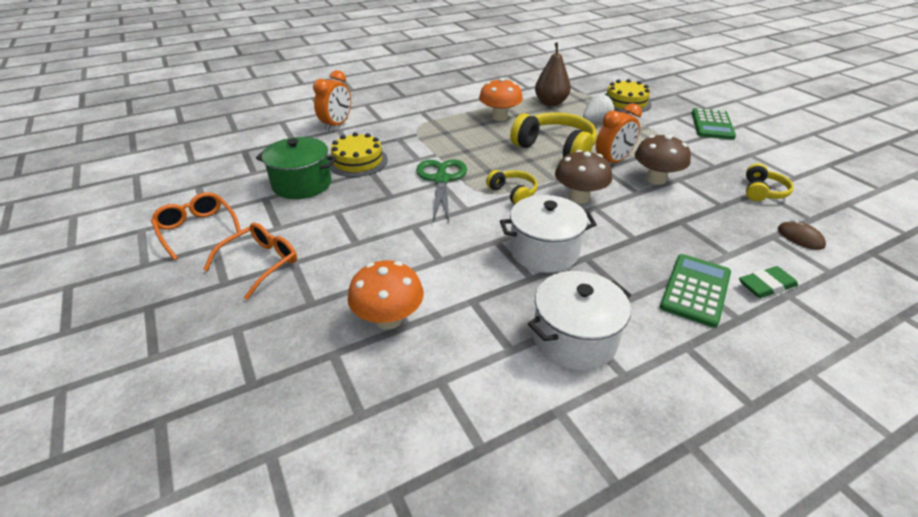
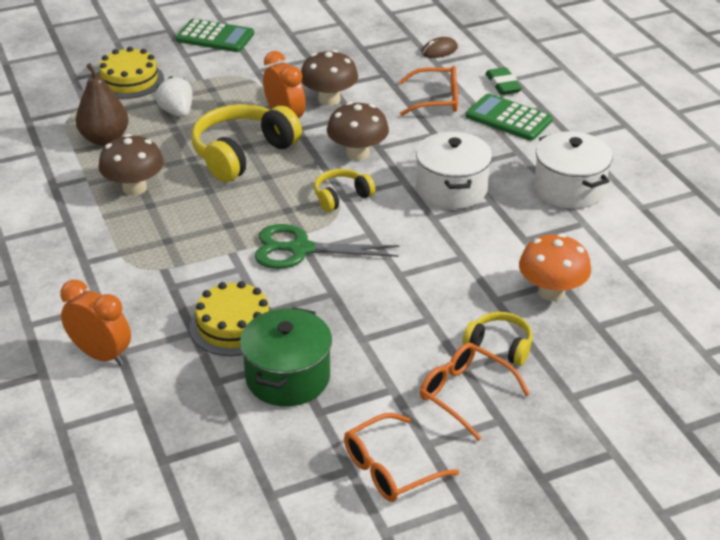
camera: 85 degrees left, 0 degrees up
(499, 117) = (134, 188): orange mushroom -> brown mushroom
(698, 238) = (436, 100): none -> orange glasses
(762, 192) = (364, 47): yellow headphones -> yellow headphones (499, 346)

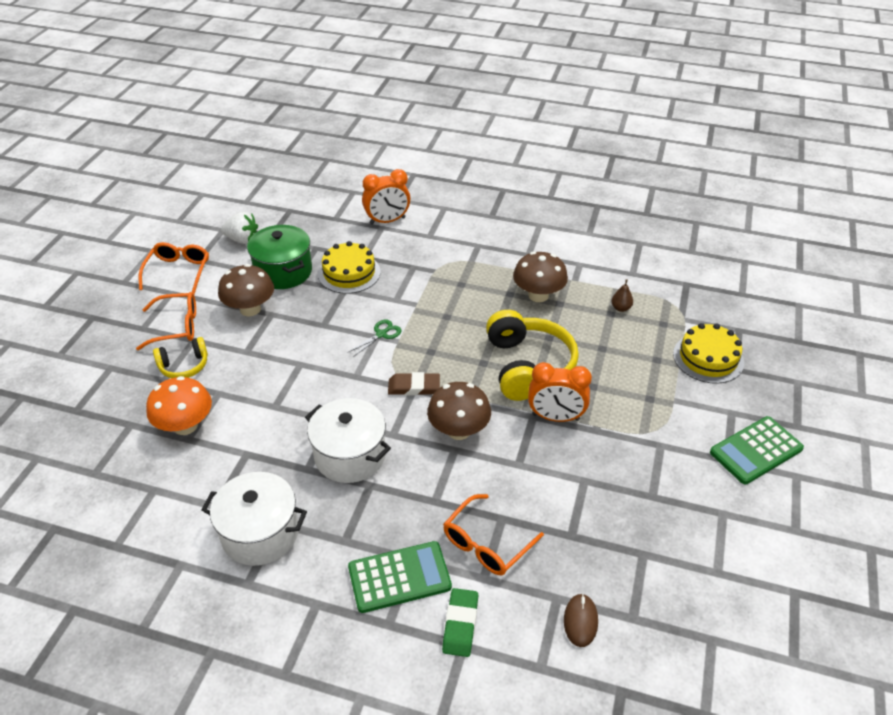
camera: 130 degrees right, 5 degrees up
(105, 139) = (621, 308): brown pear -> brown pear, size x0.46
(177, 112) = (627, 361): white strawberry -> white strawberry (242, 240)
(300, 249) = (381, 334): green scissors -> green scissors, size x0.52
(329, 99) = (561, 464): brown mushroom -> brown mushroom (250, 309)
(341, 197) = (414, 387): yellow headphones -> brown eraser
(503, 84) = (460, 624): green eraser -> green eraser turned 75 degrees clockwise

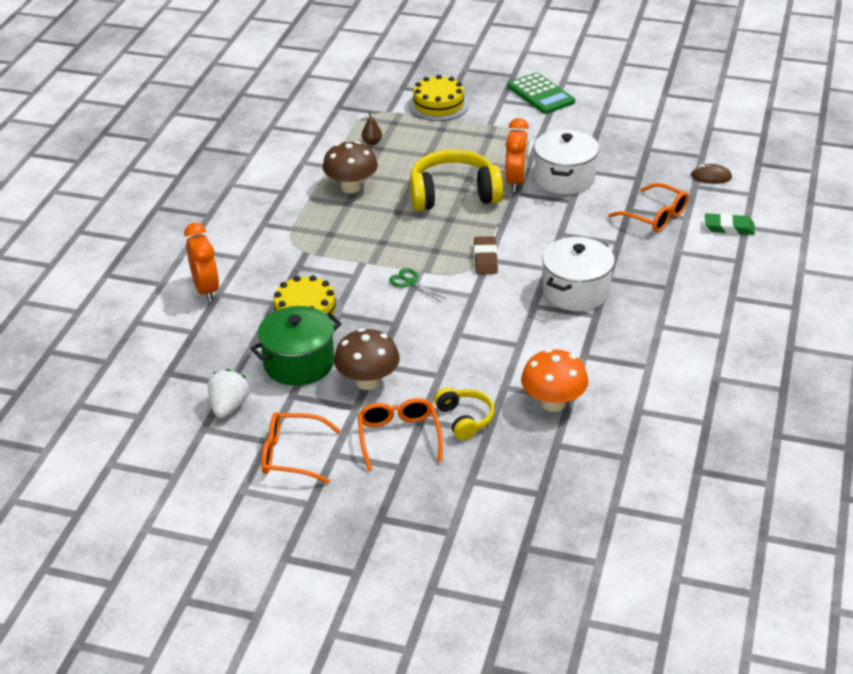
camera: 90 degrees left, 5 degrees down
(260, 533) = (672, 335): white pot -> white pot (564, 178)
(399, 577) = (696, 257): green calculator -> none
(458, 430) = (538, 232): brown mushroom -> none

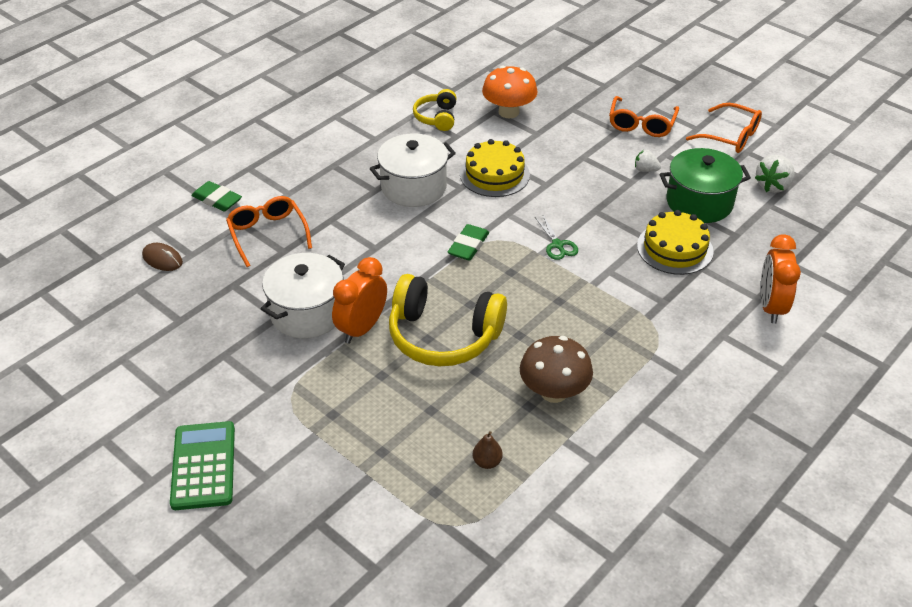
camera: 155 degrees left, 5 degrees up
(368, 381) = (645, 170): brown mushroom -> white strawberry
(438, 105) = (351, 504): yellow cake -> yellow cake (494, 174)
(465, 419) = (583, 121): yellow headphones -> yellow headphones (436, 117)
(485, 258) = (468, 246): brown eraser -> green eraser

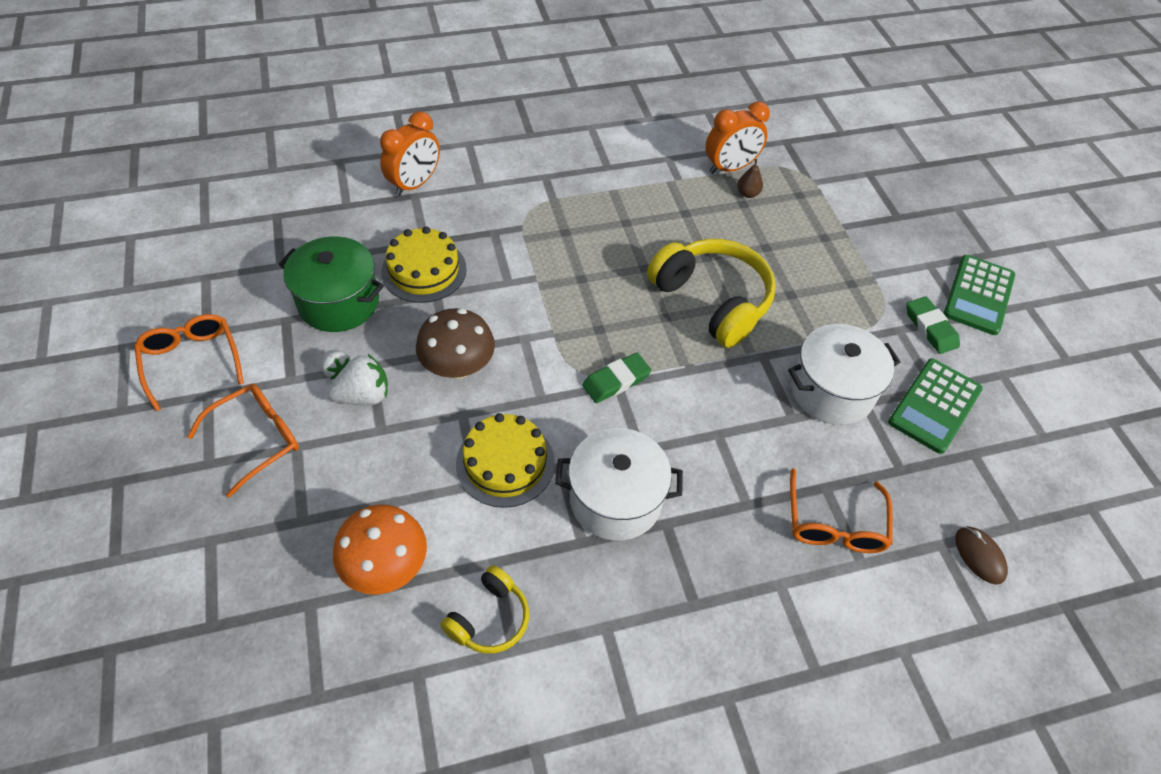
camera: 150 degrees left, 10 degrees up
(217, 199) = (882, 628): green eraser -> green eraser (930, 328)
(219, 340) = (935, 406): none -> green calculator
(362, 328) = (785, 346): orange clock -> orange clock (730, 168)
(554, 392) = (656, 212): brown mushroom -> brown mushroom (458, 367)
(557, 245) = (527, 333): green scissors -> none
(773, 186) = (246, 280): white strawberry -> white strawberry (364, 396)

